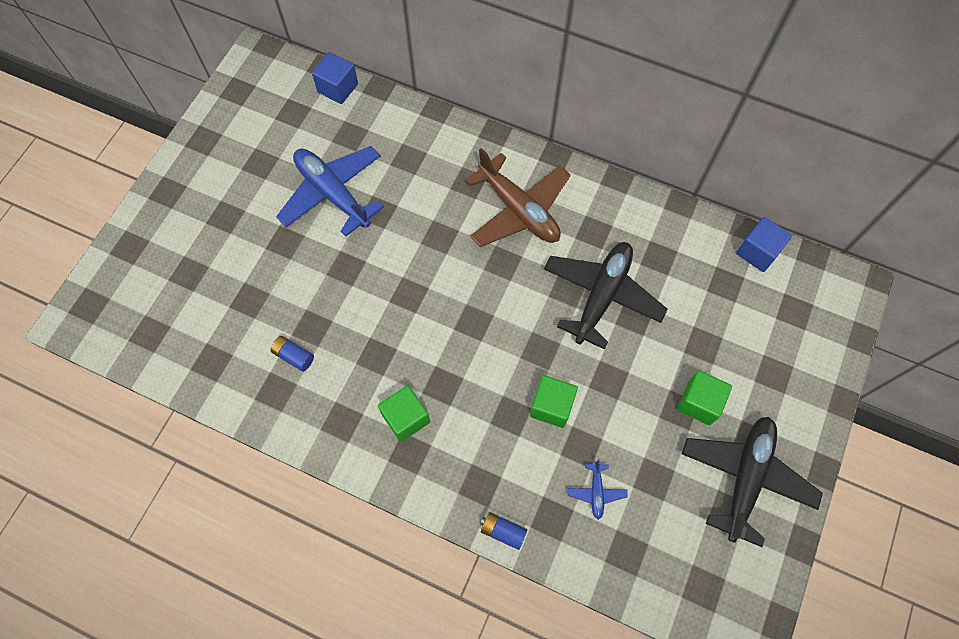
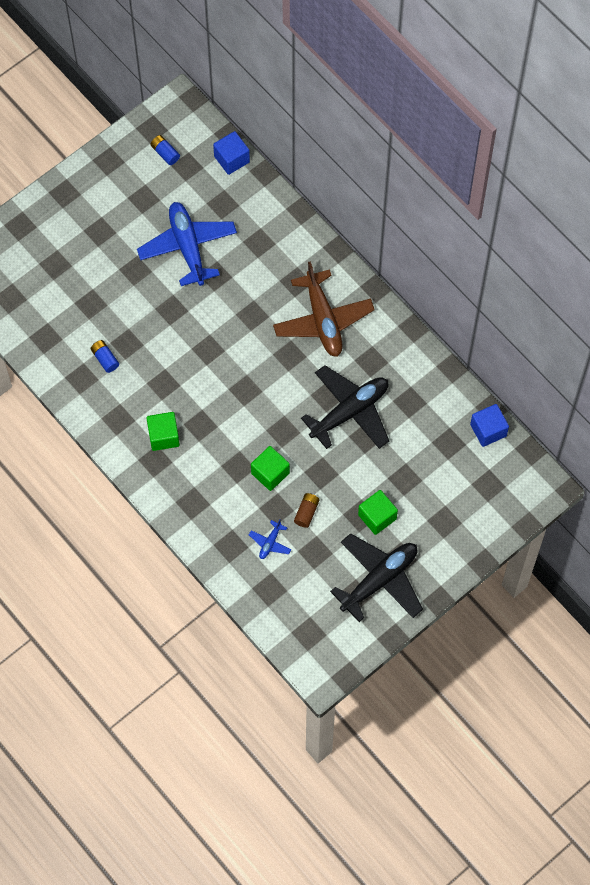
camera: 25 degrees right, 0 degrees up
(503, 531) = (193, 539): blue battery -> blue battery (165, 153)
(618, 434) = (306, 512): none -> brown battery

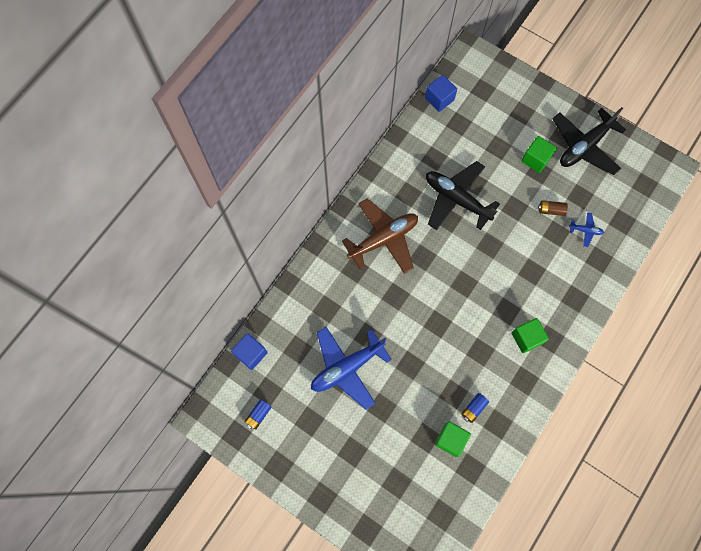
camera: 105 degrees left, 5 degrees up
(270, 473) = (528, 245): green cube -> green cube (450, 440)
(379, 580) = (584, 146): black plane -> black plane turned 75 degrees counterclockwise

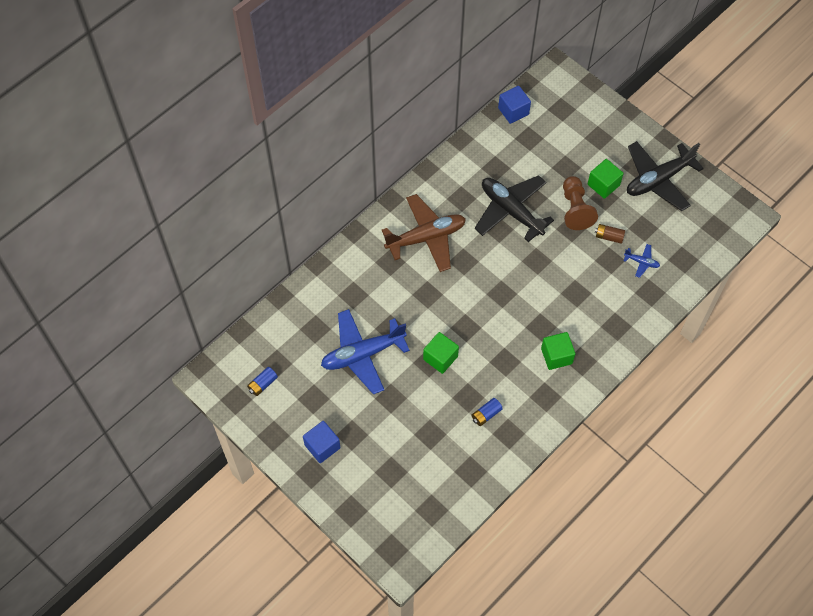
camera: 10 degrees right, 10 degrees down
(251, 353) = (267, 325): blue cube -> blue cube (322, 446)
(450, 440) = (455, 440): green cube -> green cube (440, 358)
(515, 188) = (575, 209): none -> brown pawn

